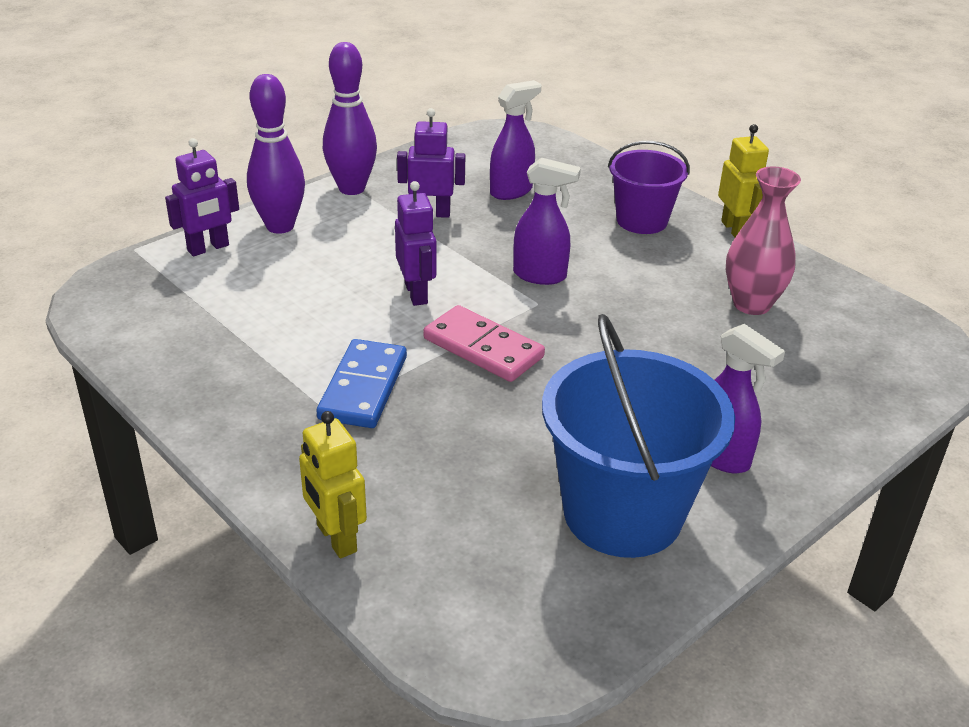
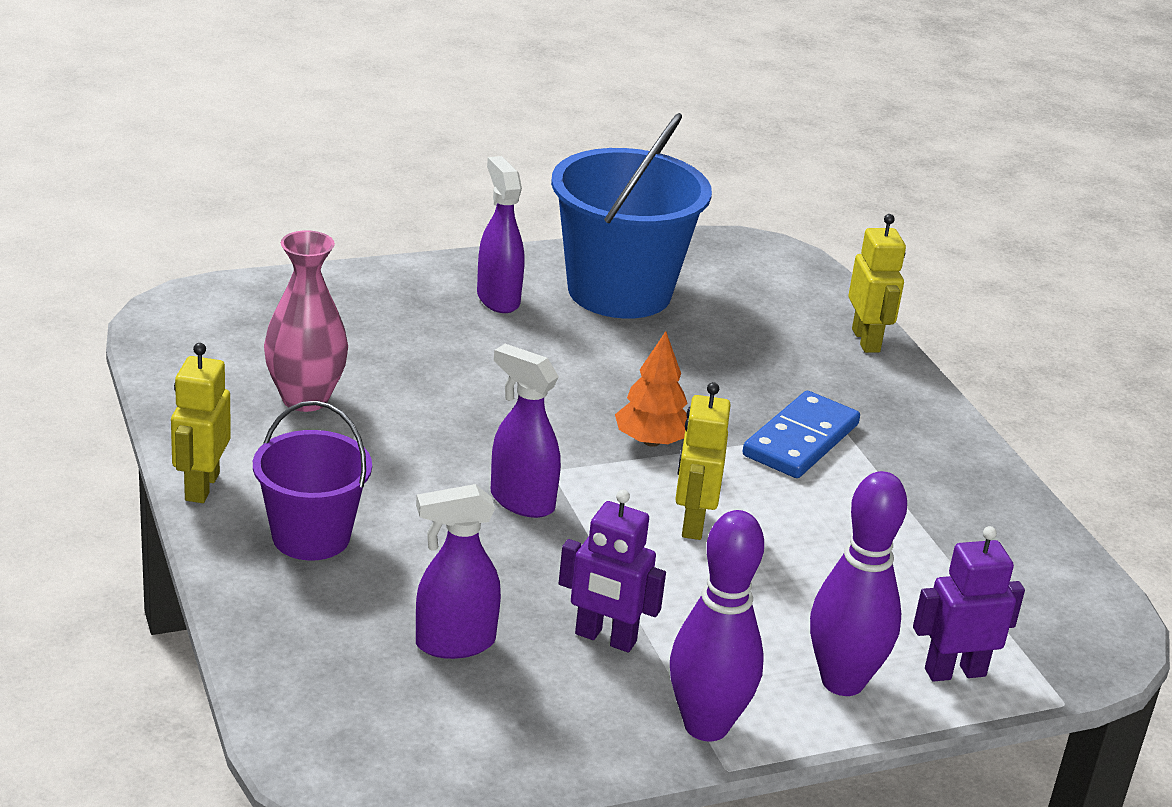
camera: 160 degrees left, 5 degrees down
(416, 293) = (692, 523): purple robot -> yellow robot
(483, 348) = (651, 441): pink domino -> orange tree

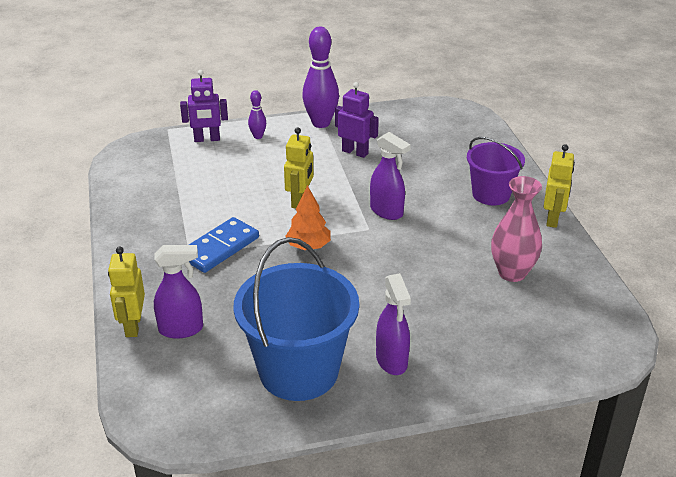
camera: 170 degrees left, 5 degrees up
(454, 643) = (421, 151): purple spray bottle -> purple spray bottle (181, 329)
(842, 682) = (258, 136): purple bowling pin -> purple bowling pin, size x0.49

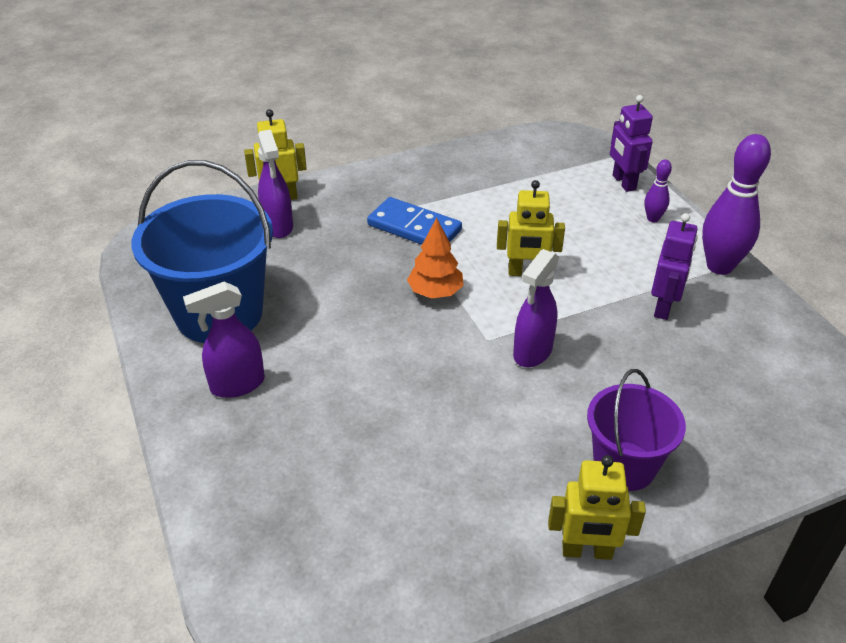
camera: 80 degrees right, 5 degrees up
(512, 273) = (429, 498): pink vase -> none

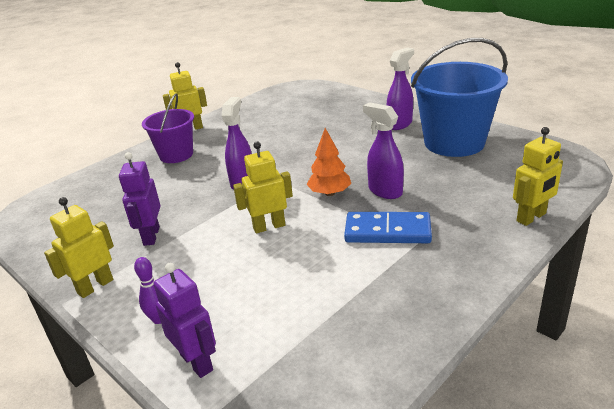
camera: 160 degrees right, 10 degrees down
(278, 226) = (496, 196): purple spray bottle -> purple spray bottle (384, 191)
(719, 266) = (95, 286): purple bowling pin -> yellow robot

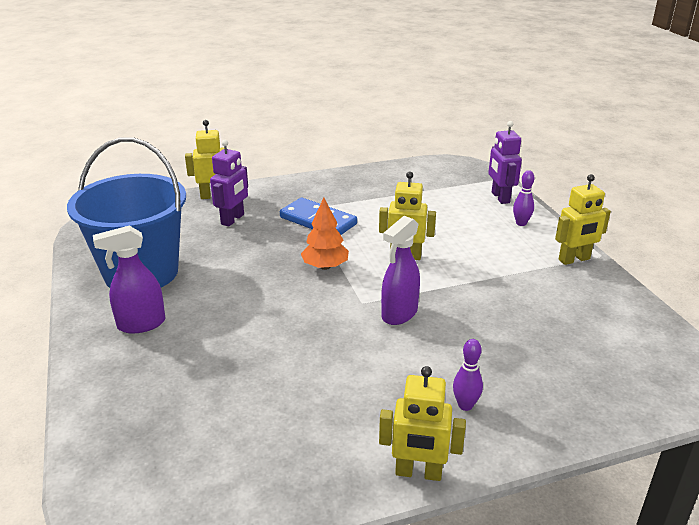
camera: 155 degrees left, 0 degrees up
(151, 236) = (520, 287): purple robot -> purple robot (233, 219)
(176, 155) = (465, 405): purple bucket -> purple bowling pin
(384, 191) = (277, 250): purple spray bottle -> none

